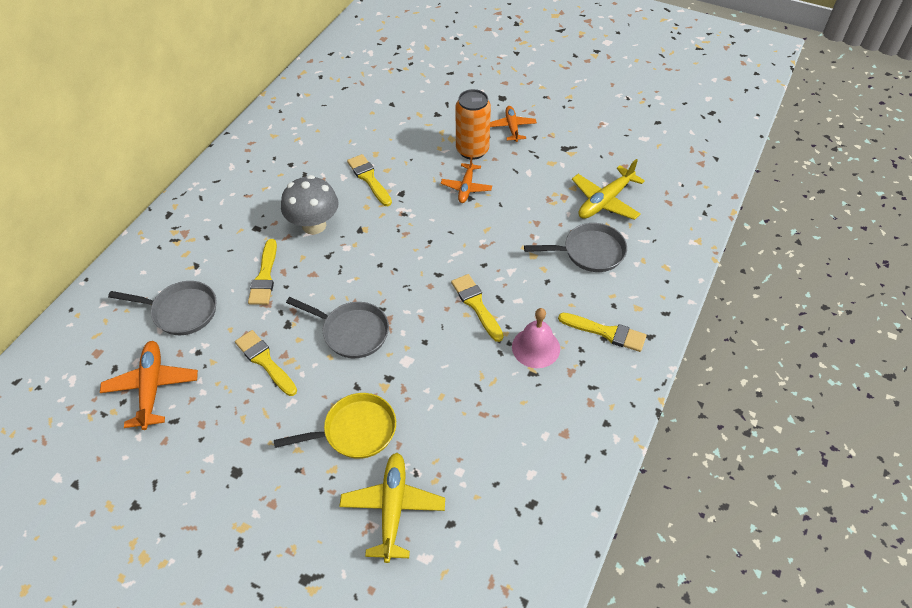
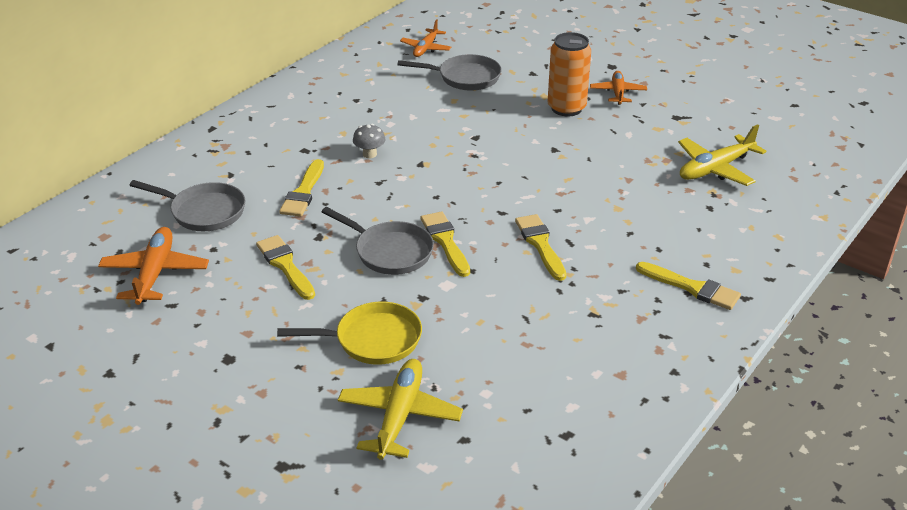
camera: 10 degrees right, 15 degrees down
(314, 225) = (369, 154): grey mushroom -> grey mushroom, size x0.51
(369, 178) = (441, 121): yellow brush -> yellow brush (445, 241)
(466, 187) = (552, 140): orange plane -> orange plane (426, 48)
(536, 347) = (603, 291): pink bell -> none
(589, 252) = (687, 212): grey pan -> grey pan (465, 78)

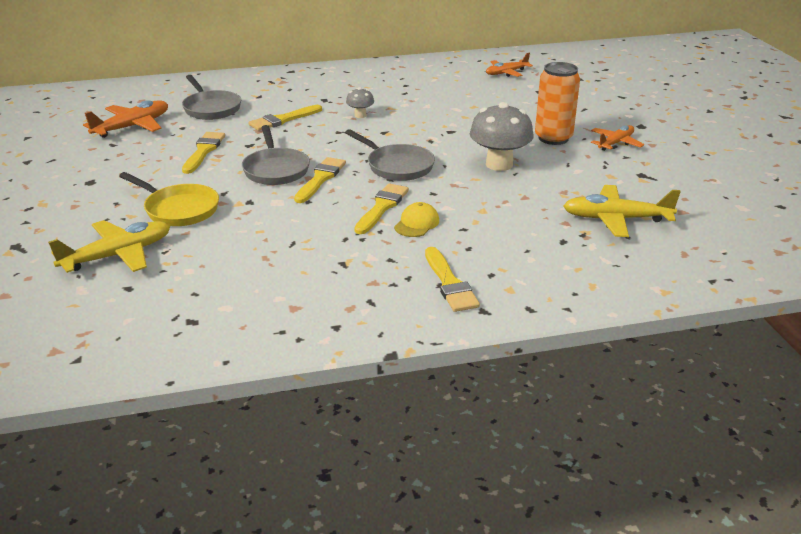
camera: 40 degrees right, 5 degrees down
(465, 78) = (505, 97): grey pan -> grey pan (397, 166)
(564, 155) = (499, 164): none -> grey mushroom
(590, 246) = (416, 223): none -> yellow cap

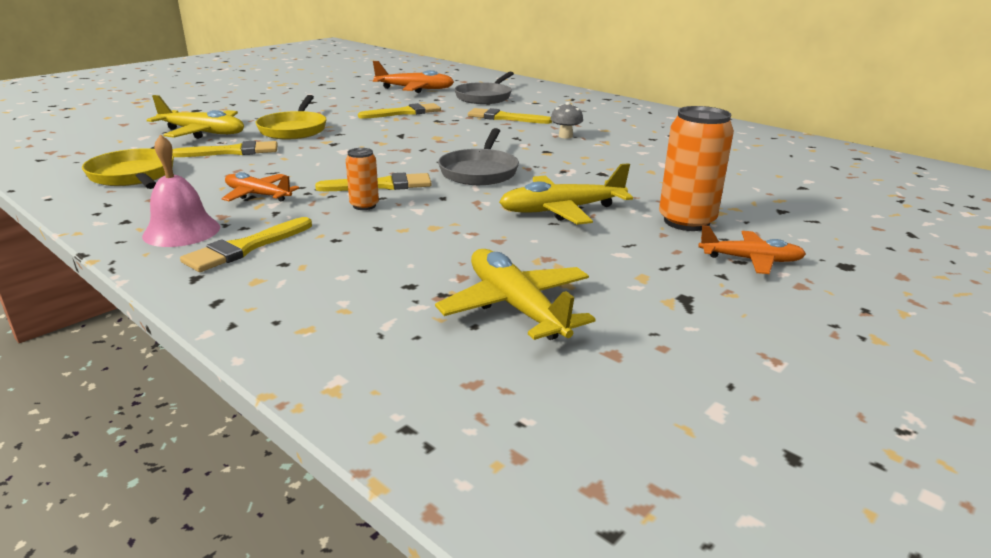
camera: 55 degrees right, 5 degrees down
(215, 310) = (133, 176): none -> yellow pan
(275, 169) = (404, 137): grey pan -> none
(320, 179) = (409, 153): yellow brush -> yellow brush (233, 152)
(388, 304) = (181, 231): none -> pink bell
(416, 223) = (364, 205): yellow cap -> orange can
(499, 164) = (561, 210): grey mushroom -> yellow plane
(506, 73) = (811, 163): orange plane -> orange plane (258, 195)

